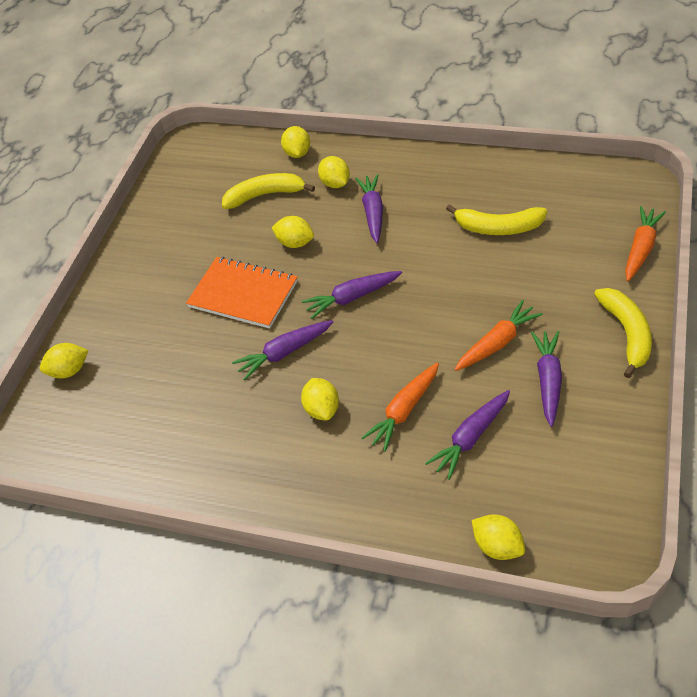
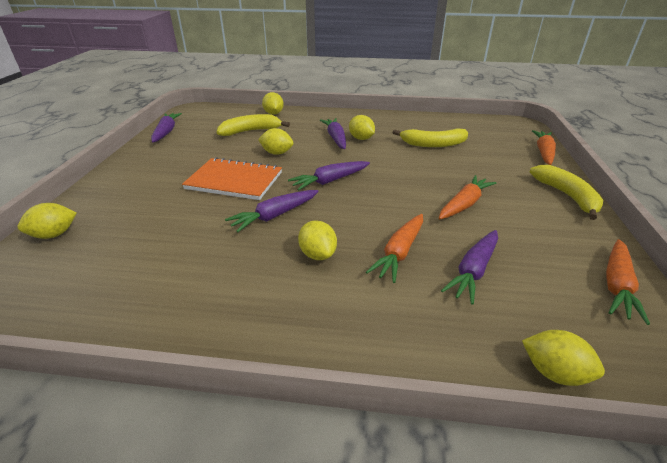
camera: 15 degrees left, 15 degrees down
(335, 183) = (304, 126): yellow lemon -> yellow lemon (361, 138)
(548, 380) = (521, 226): purple carrot -> purple carrot (166, 132)
(607, 463) = (617, 285): none -> orange carrot

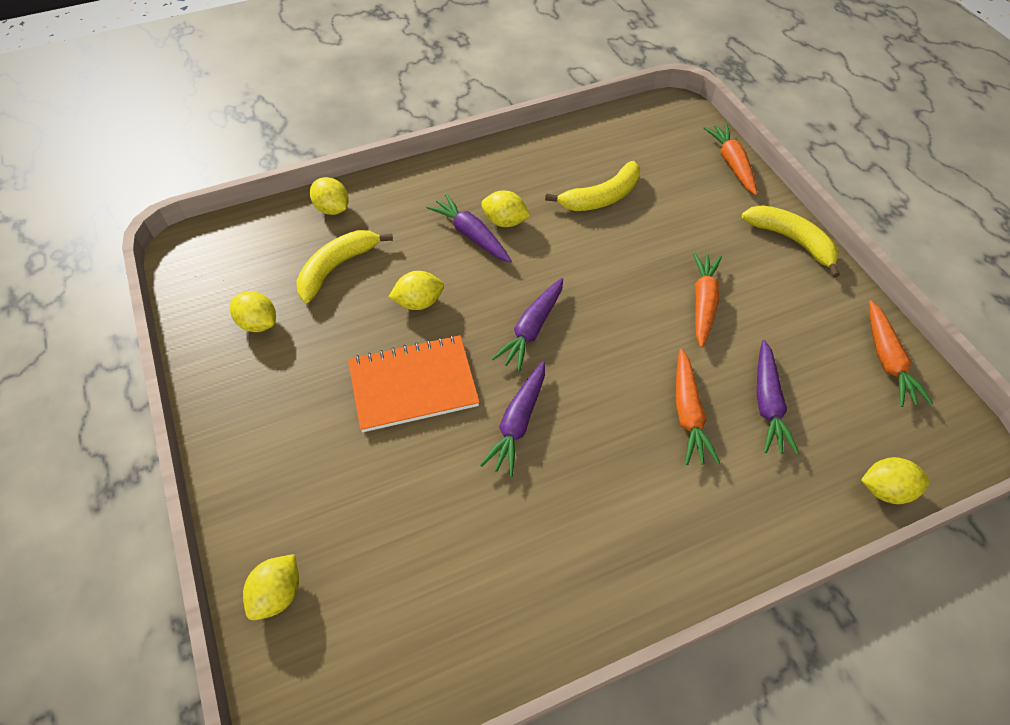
camera: 30 degrees left, 20 degrees up
(166, 132) = (206, 324): purple carrot -> none
(318, 254) = (612, 458): yellow lemon -> yellow lemon (258, 323)

